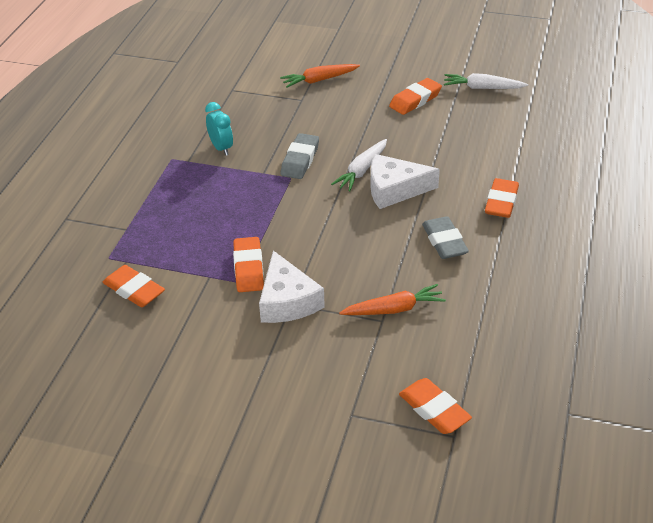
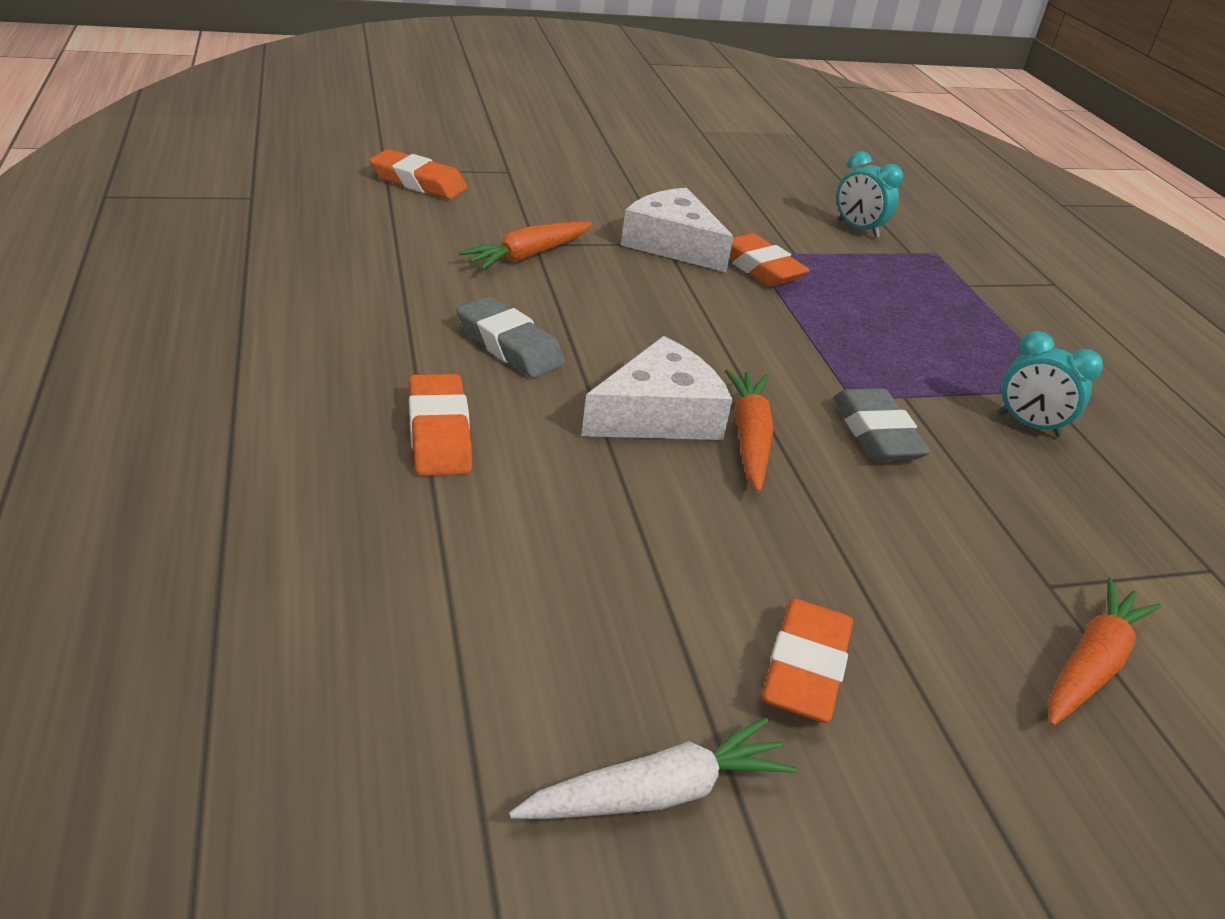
camera: 145 degrees right, 5 degrees down
(134, 290) = (858, 229): orange eraser -> turquoise clock
(362, 170) = (749, 438): white carrot -> orange carrot

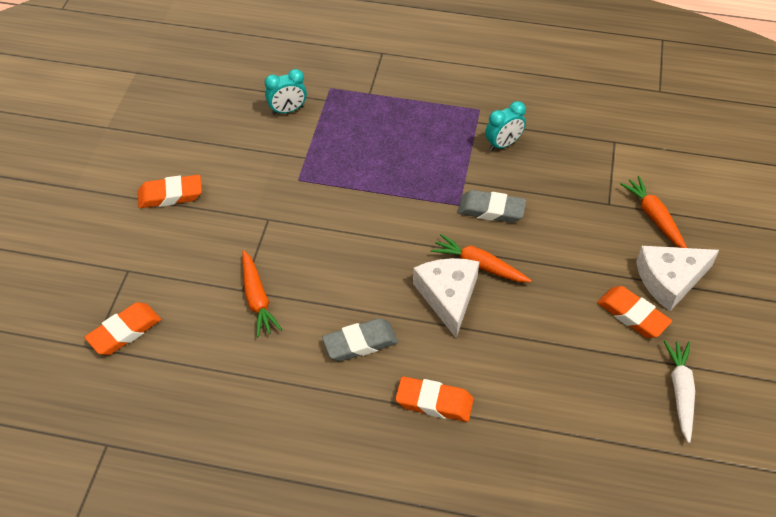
camera: 60 degrees left, 15 degrees up
(672, 244) = (271, 216): white cheese -> white cheese (670, 280)
(759, 268) = (316, 184): orange eraser -> orange eraser (170, 195)

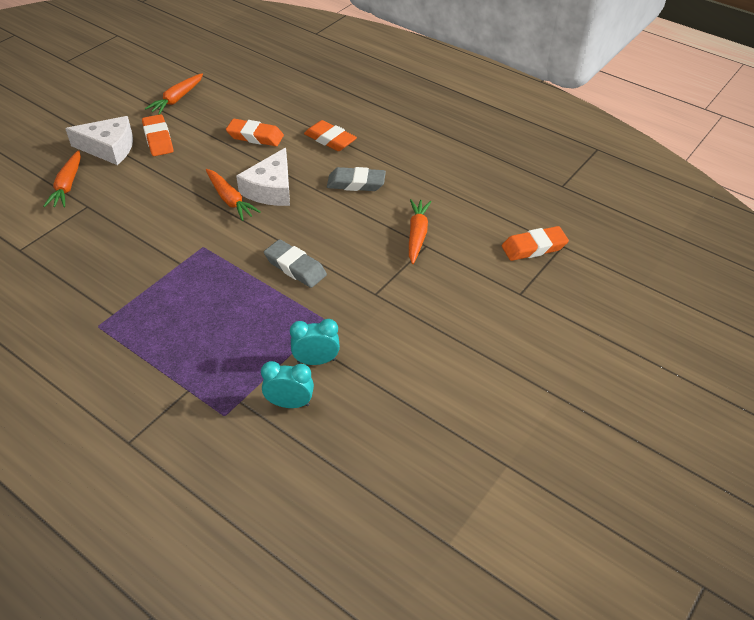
camera: 155 degrees left, 5 degrees down
(170, 195) = (458, 350): orange eraser -> orange eraser (255, 136)
(491, 210) = (182, 233): grey eraser -> grey eraser (295, 267)
(503, 144) = (114, 283): turquoise clock -> turquoise clock (316, 361)
(680, 392) = (177, 99): white carrot -> orange carrot

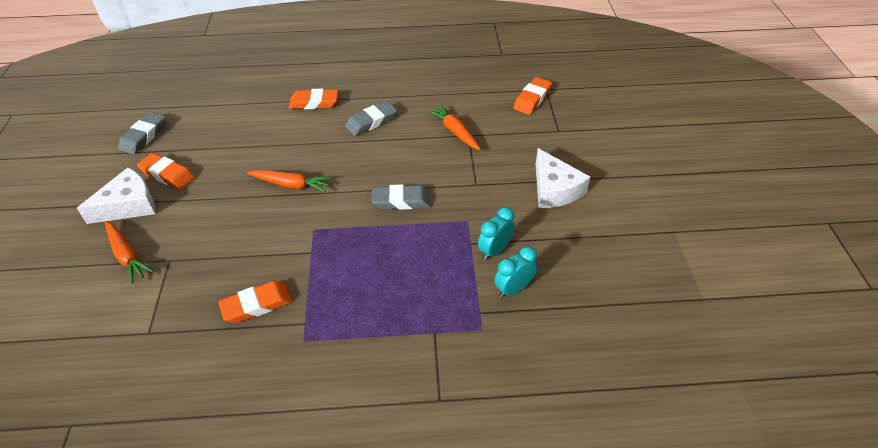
camera: 40 degrees left, 0 degrees up
(177, 99) = (144, 136): orange carrot -> grey eraser
(255, 136) = (251, 130): orange eraser -> orange eraser (257, 305)
(271, 189) = (313, 159): white cheese -> white cheese (554, 189)

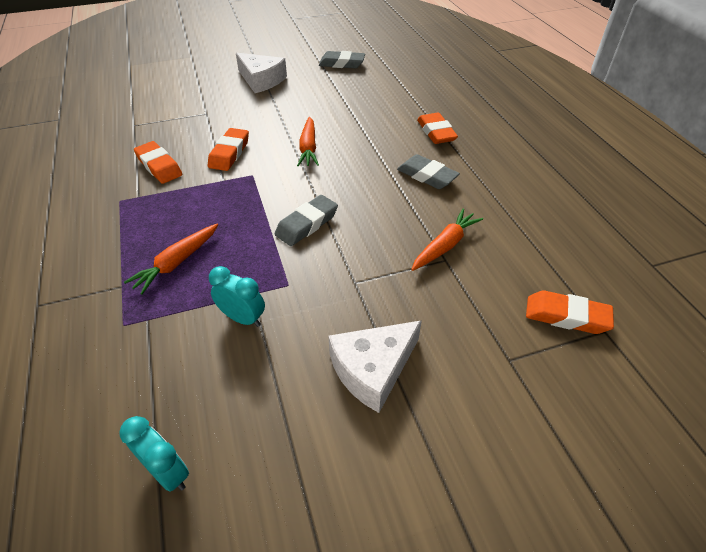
camera: 75 degrees right, 0 degrees up
(127, 256) = (208, 95): orange carrot -> orange carrot (177, 263)
(167, 174) = (300, 86): orange eraser -> orange eraser (229, 153)
(401, 201) = (307, 224): grey eraser -> grey eraser turned 60 degrees clockwise
(513, 289) = (182, 346): turquoise clock -> turquoise clock (168, 472)

